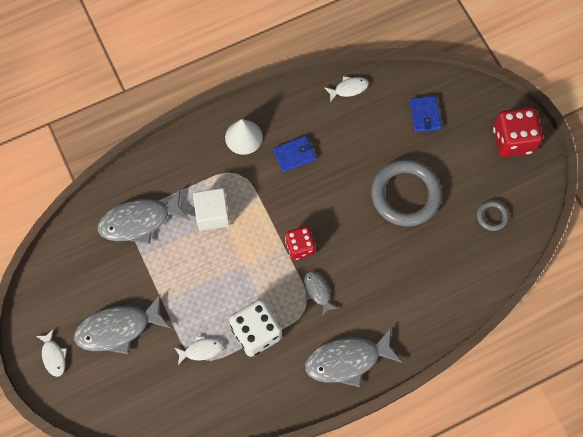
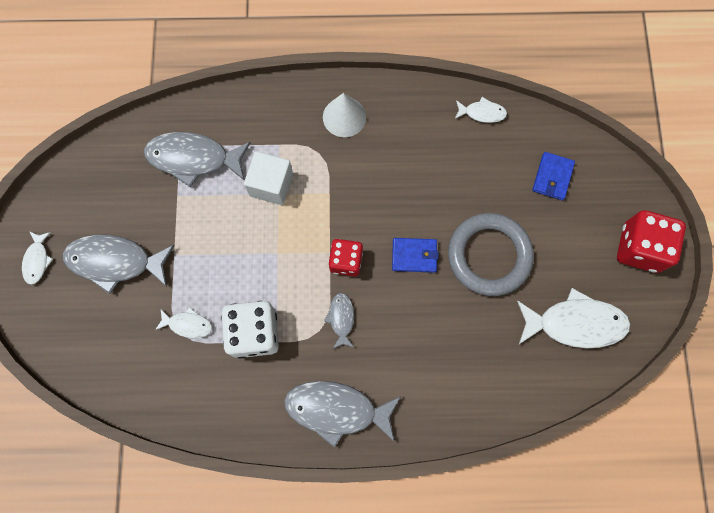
camera: 25 degrees right, 5 degrees up
(294, 155) = (388, 159): blue wallet -> blue wallet (414, 255)
(492, 216) = (575, 323): grey ring -> white fish

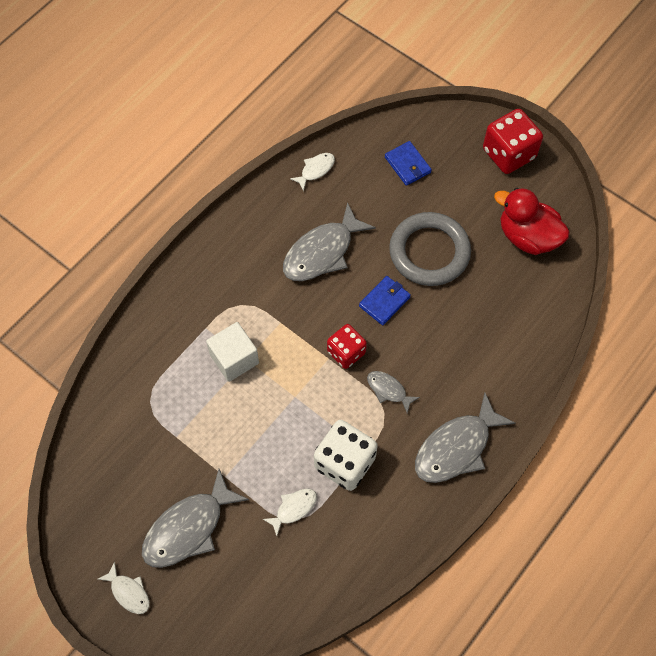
camera: 50 degrees left, 10 degrees down
(193, 158) = (156, 400): grey fish -> grey fish (322, 252)
(344, 117) = (228, 264): white cone -> none
(575, 323) = (527, 237): white fish -> red duck

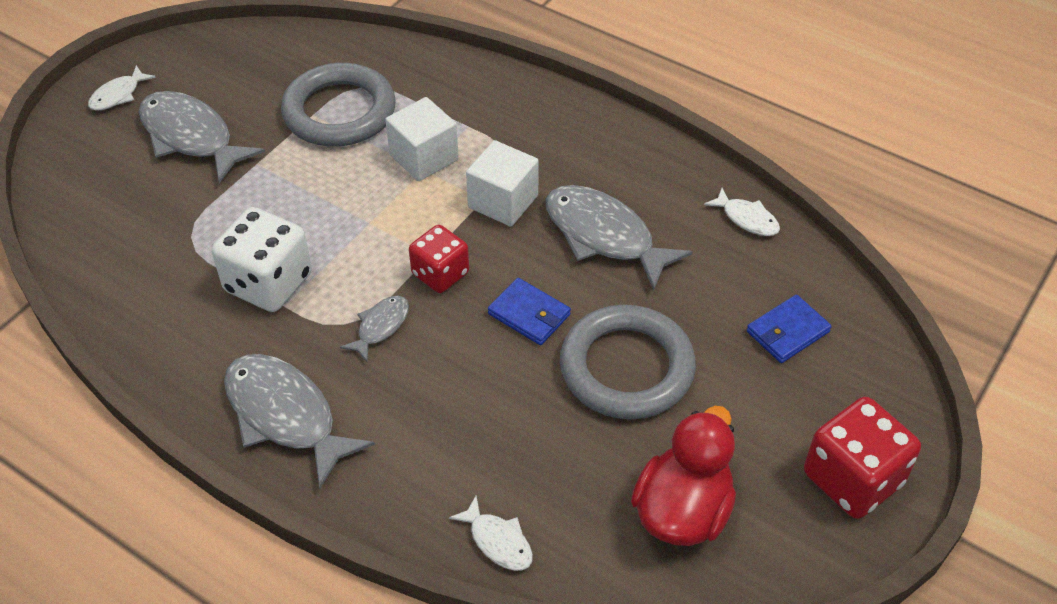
camera: 85 degrees right, 15 degrees down
(176, 417) = (339, 112): none -> grey ring
(284, 310) = (503, 201): none -> white cube
(293, 509) = (206, 233): white fish -> white fish (498, 541)

